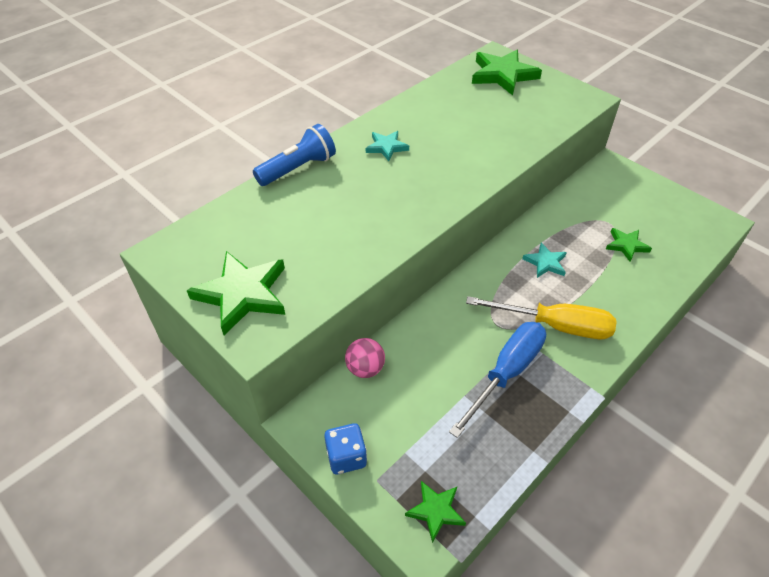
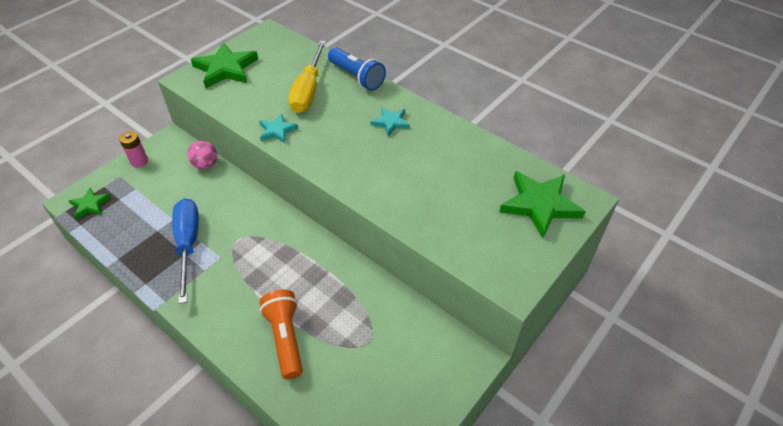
camera: 85 degrees right, 0 degrees up
(346, 457) = (139, 161): blue dice -> pink battery
(506, 373) = (188, 244): blue screwdriver -> blue screwdriver turned 135 degrees counterclockwise
(545, 262) = (308, 279): turquoise star -> turquoise star (277, 131)
(555, 325) = (232, 280): yellow screwdriver -> yellow screwdriver (308, 90)
(617, 279) = (285, 338): none -> orange flashlight
(626, 245) = (333, 354): green star -> none

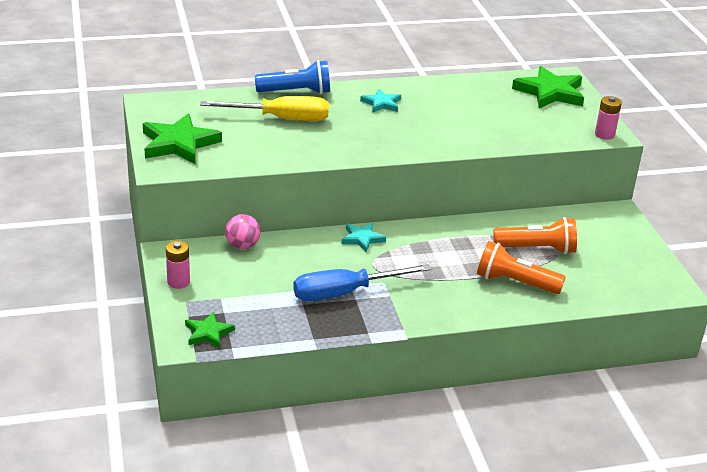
camera: 55 degrees left, 15 degrees down
(188, 244) = (345, 293): blue screwdriver -> blue screwdriver turned 45 degrees counterclockwise
(277, 131) = (318, 153): turquoise star -> turquoise star (362, 238)
(308, 90) = (281, 119): yellow screwdriver -> yellow screwdriver turned 45 degrees counterclockwise
(351, 327) = (537, 249): none -> orange flashlight
(506, 280) = (604, 134): none -> pink battery

